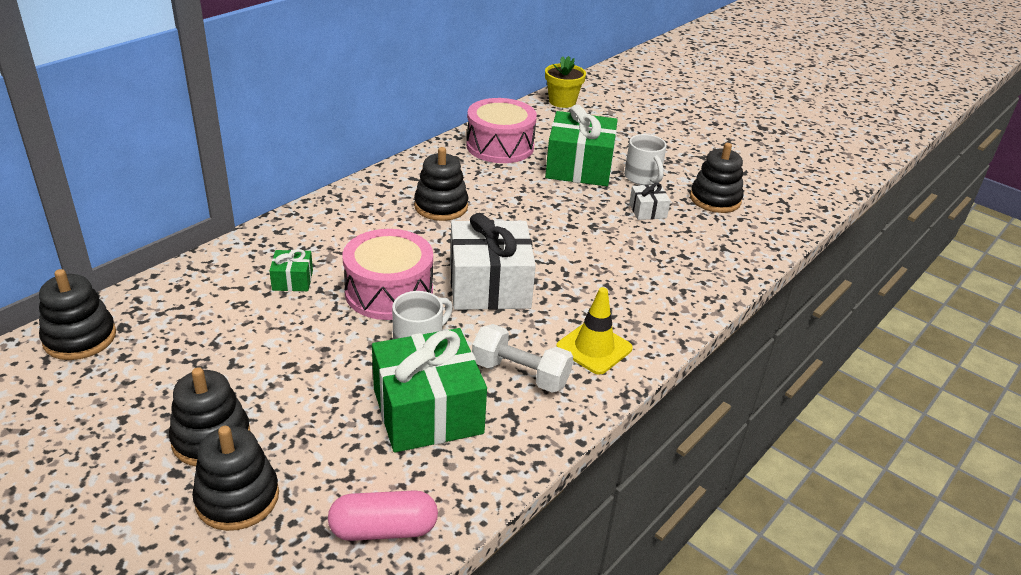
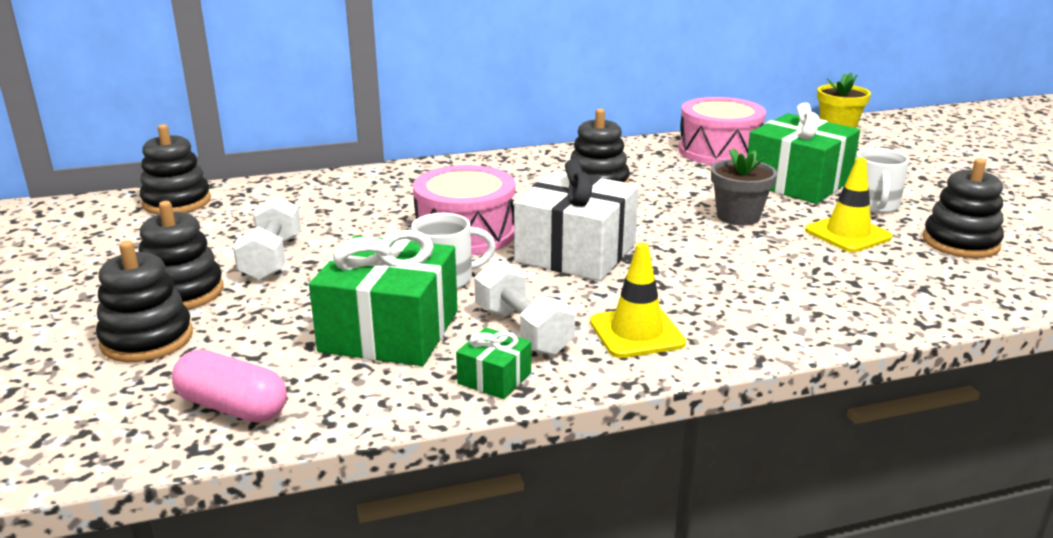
camera: 35 degrees right, 10 degrees down
(252, 373) = (272, 258): none -> white dumbbell
(292, 280) = (388, 205): green gift -> green gift (494, 378)
(568, 214) = (738, 216): none -> grey flower pot
(647, 211) = (848, 234): white gift -> yellow traffic cone

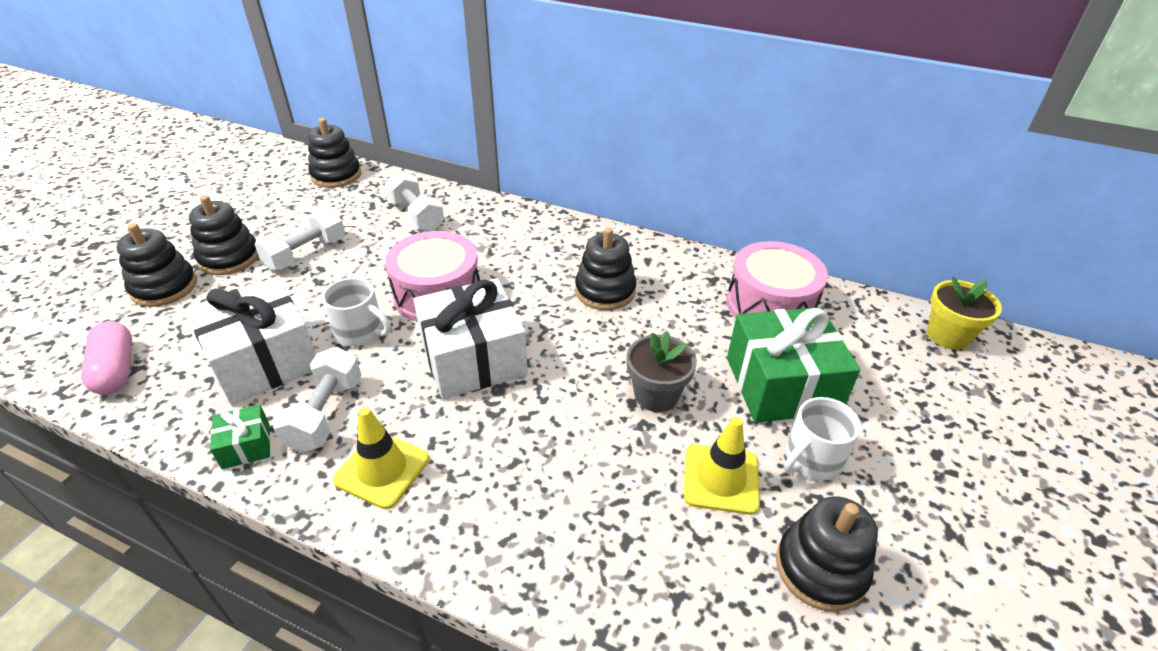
camera: 40 degrees right, 15 degrees up
(335, 198) = (416, 216): none -> white dumbbell
(390, 331) = (263, 360): green gift -> white gift

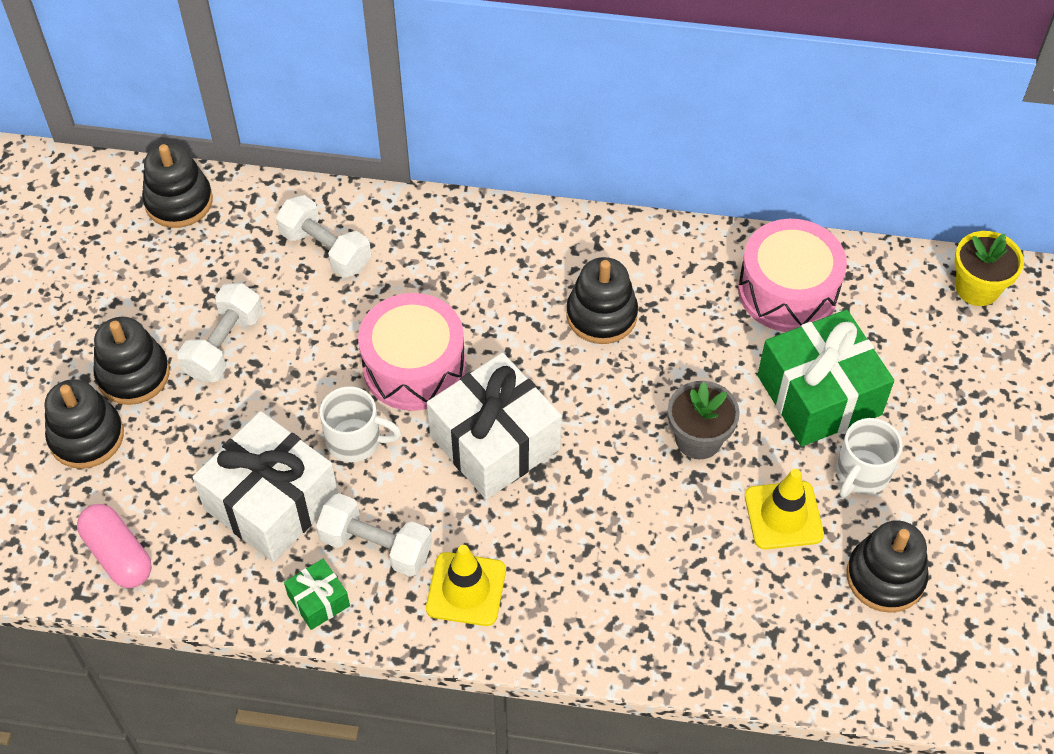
camera: 15 degrees left, 15 degrees up
(325, 414) = (376, 546): white dumbbell -> white dumbbell turned 60 degrees counterclockwise

